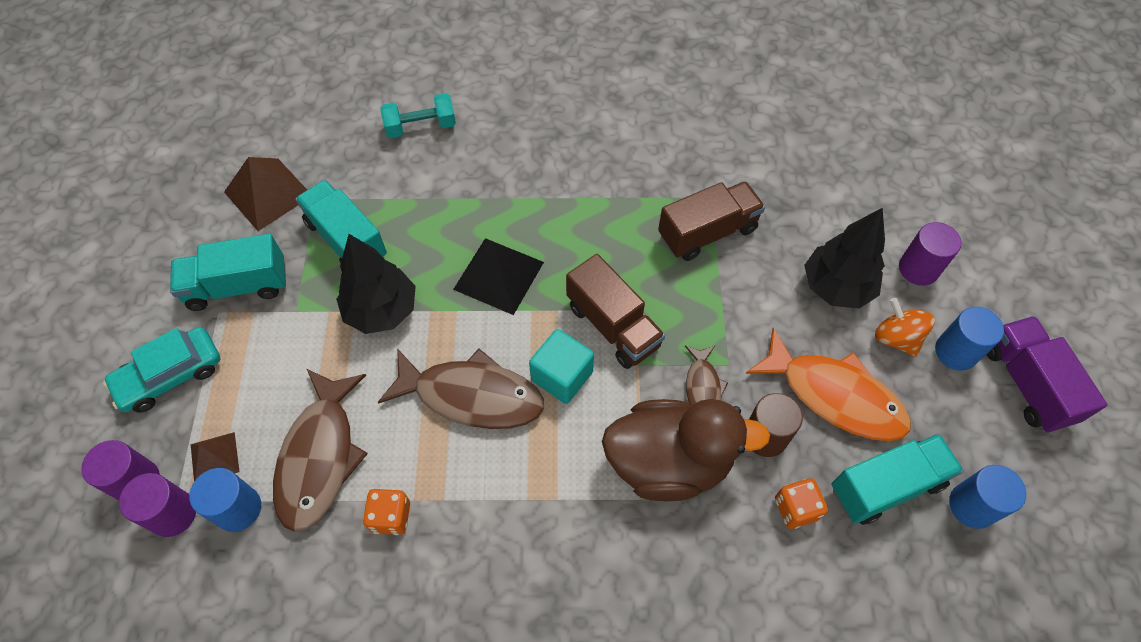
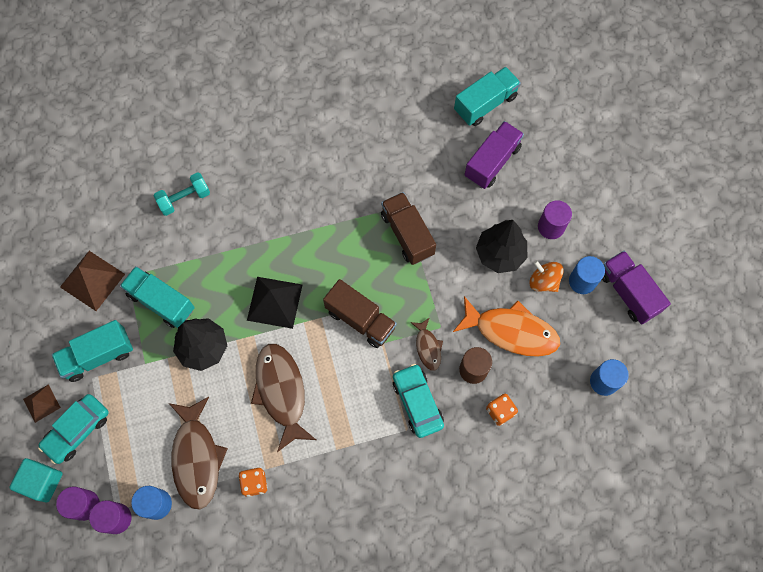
camera: 15 degrees left, 10 degrees up
(214, 458) = (129, 476): brown pyramid -> brown pyramid (41, 403)
(471, 396) = (281, 392): brown fish -> brown fish turned 105 degrees counterclockwise
(562, 376) = (336, 363): turquoise cube -> turquoise cube (42, 482)
(669, 462) = (417, 402): brown duck -> turquoise car
(707, 232) = (407, 234): brown truck -> brown truck turned 75 degrees counterclockwise
(846, 170) = (492, 162): none -> purple truck
(886, 486) = (551, 382): turquoise truck -> turquoise truck (485, 104)

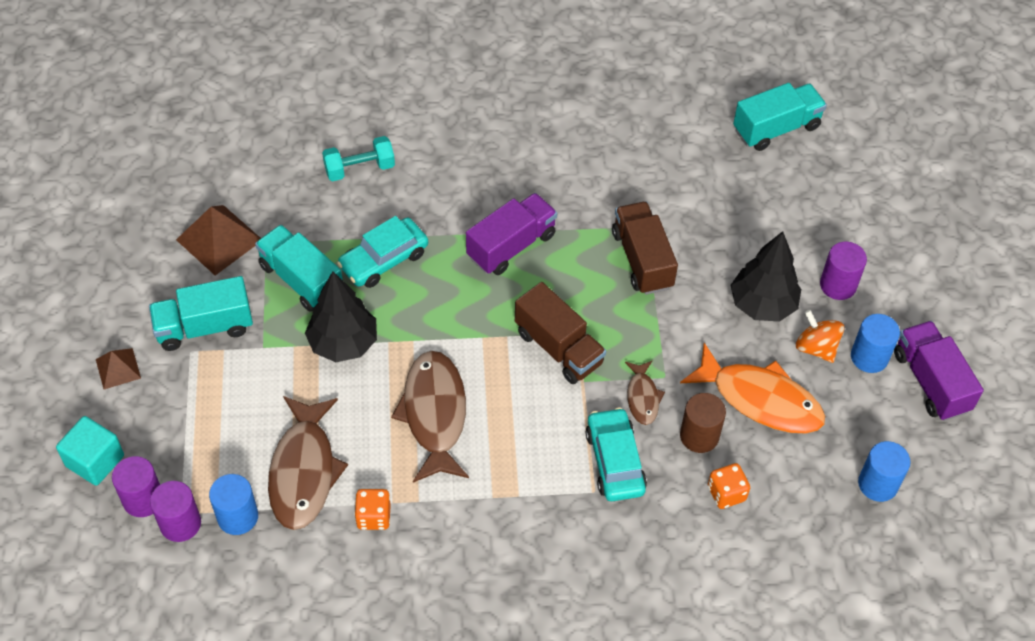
camera: 10 degrees right, 15 degrees down
(77, 430) = (155, 408): turquoise car -> turquoise car (384, 259)
(274, 302) = (449, 307): black pyramid -> none
(492, 162) = (772, 196): purple truck -> purple truck (511, 246)

